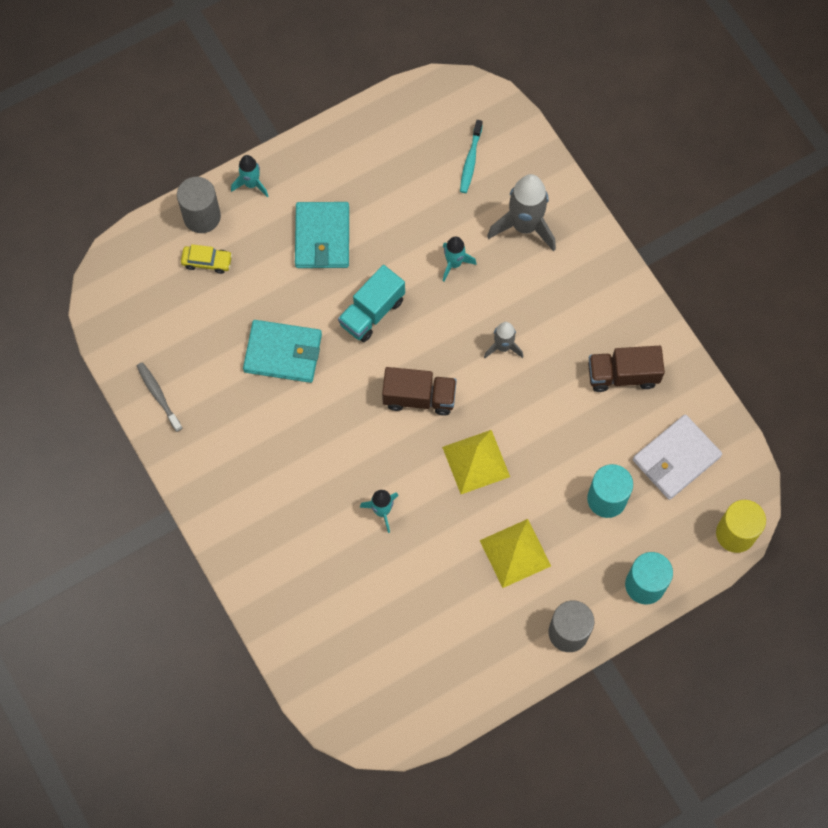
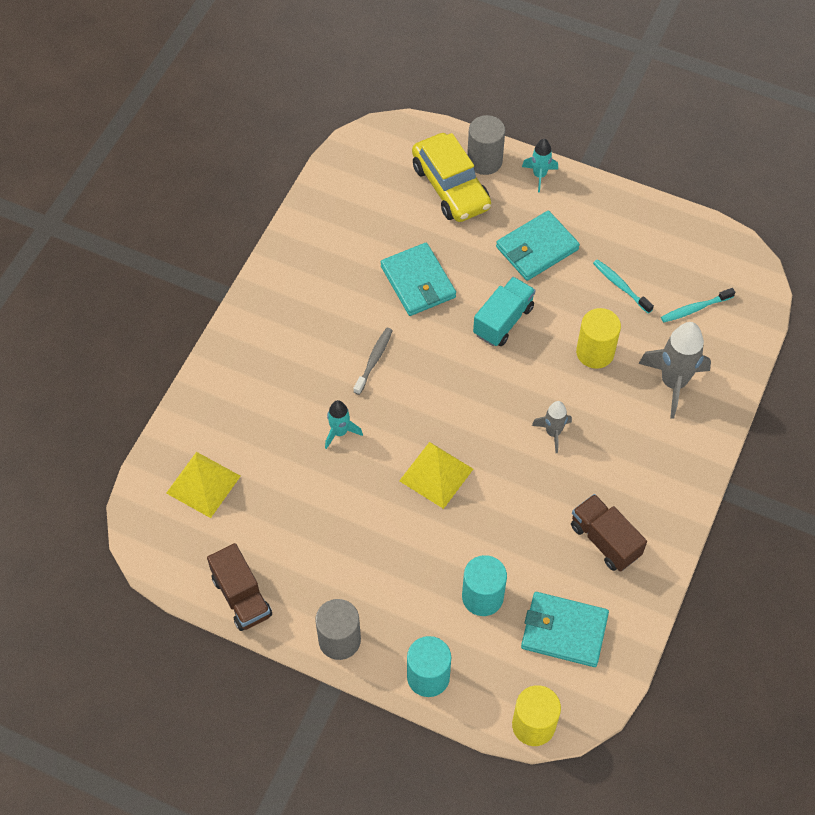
camera: 55 degrees right, 10 degrees down
(158, 395) = (316, 223): grey toothbrush -> grey toothbrush (374, 360)
(207, 262) = (450, 187): yellow car -> yellow car, size x2.16
(372, 312) = (503, 321): turquoise truck -> turquoise truck turned 120 degrees clockwise
(407, 200) = (620, 286): none -> turquoise toothbrush
(419, 397) = (458, 399): brown truck -> brown truck (242, 597)
(454, 263) = (595, 352): turquoise rocket -> yellow cylinder
(515, 553) = (379, 554): yellow pyramid -> yellow pyramid (203, 484)
(676, 458) = (564, 631): white wallet -> turquoise wallet

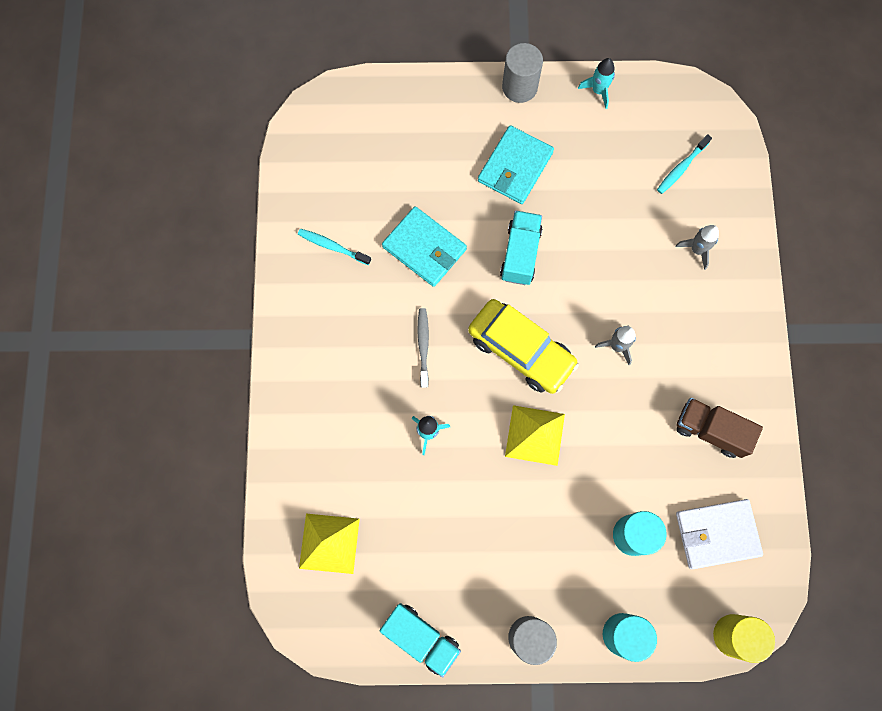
camera: 25 degrees left, 15 degrees up
(242, 597) = (421, 638): brown truck -> turquoise truck
(450, 187) = (407, 137): yellow car -> yellow car (521, 350)
(484, 161) = (424, 97): grey cylinder -> grey cylinder (519, 87)
(539, 175) = (482, 91): turquoise rocket -> turquoise rocket (598, 91)
(564, 631) = (716, 534): turquoise wallet -> white wallet
(595, 352) = (616, 250): yellow cylinder -> none
(620, 286) = (606, 173): turquoise toothbrush -> turquoise toothbrush (332, 246)
(673, 383) = (697, 250): grey rocket -> grey rocket, size x0.56

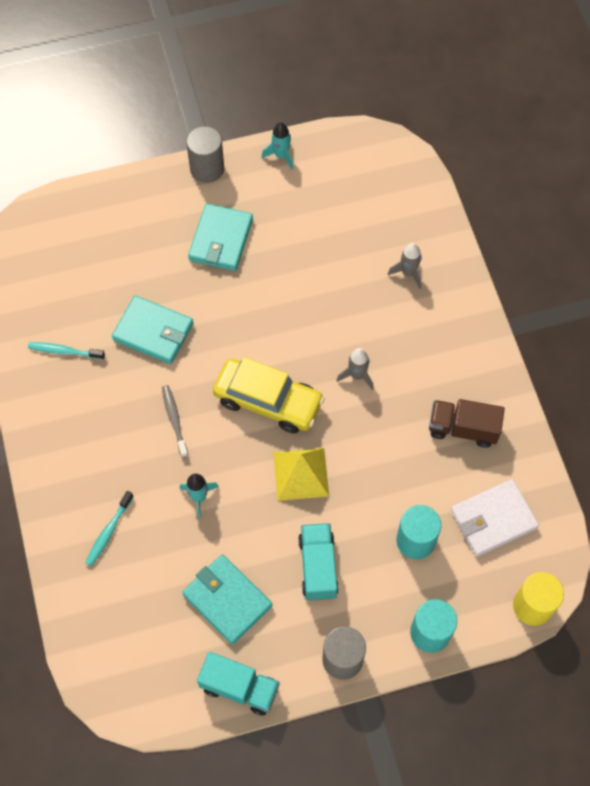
camera: 15 degrees left, 10 degrees down
(329, 543) = (129, 623): yellow pyramid -> none
(430, 545) = (227, 600): none -> turquoise wallet
(520, 254) = (245, 315): turquoise truck -> turquoise truck (318, 567)
(681, 168) = (375, 205): turquoise toothbrush -> turquoise toothbrush (108, 532)

